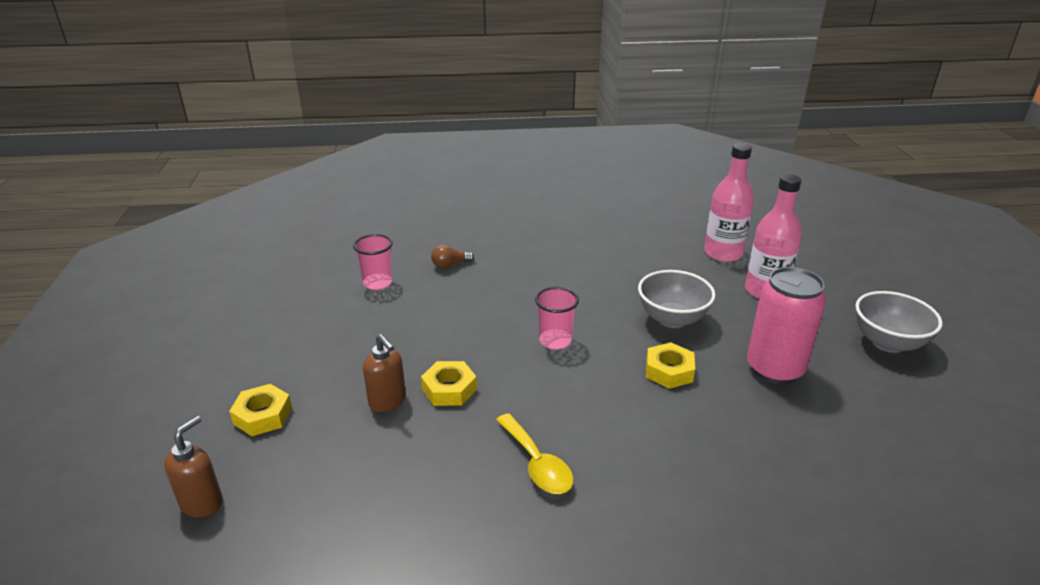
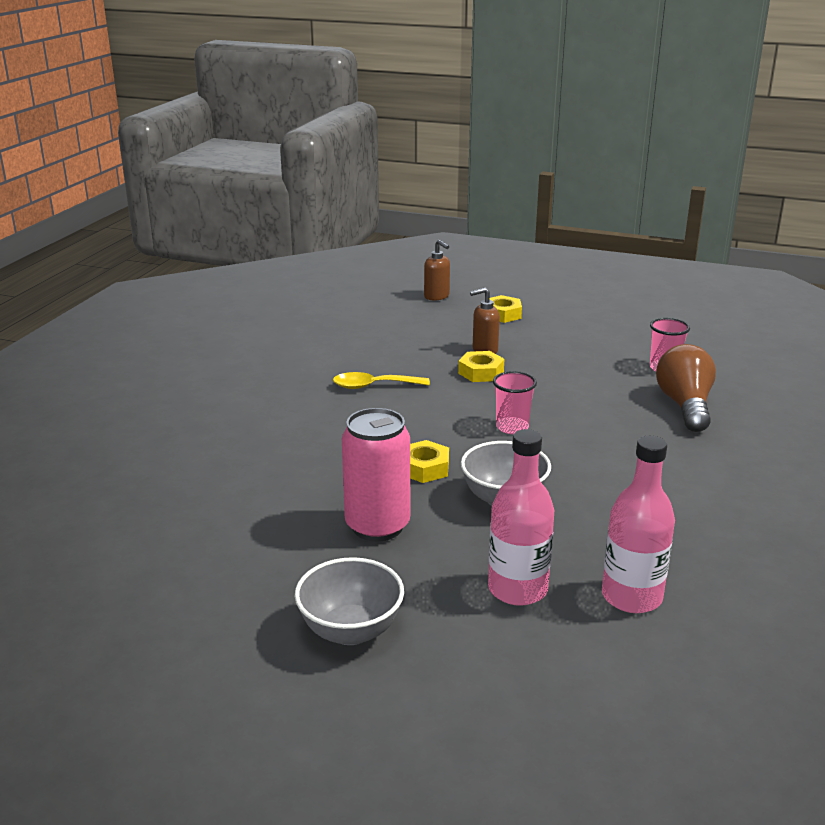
camera: 115 degrees right, 5 degrees down
(450, 265) = (685, 406): brown light bulb -> brown light bulb, size x2.16

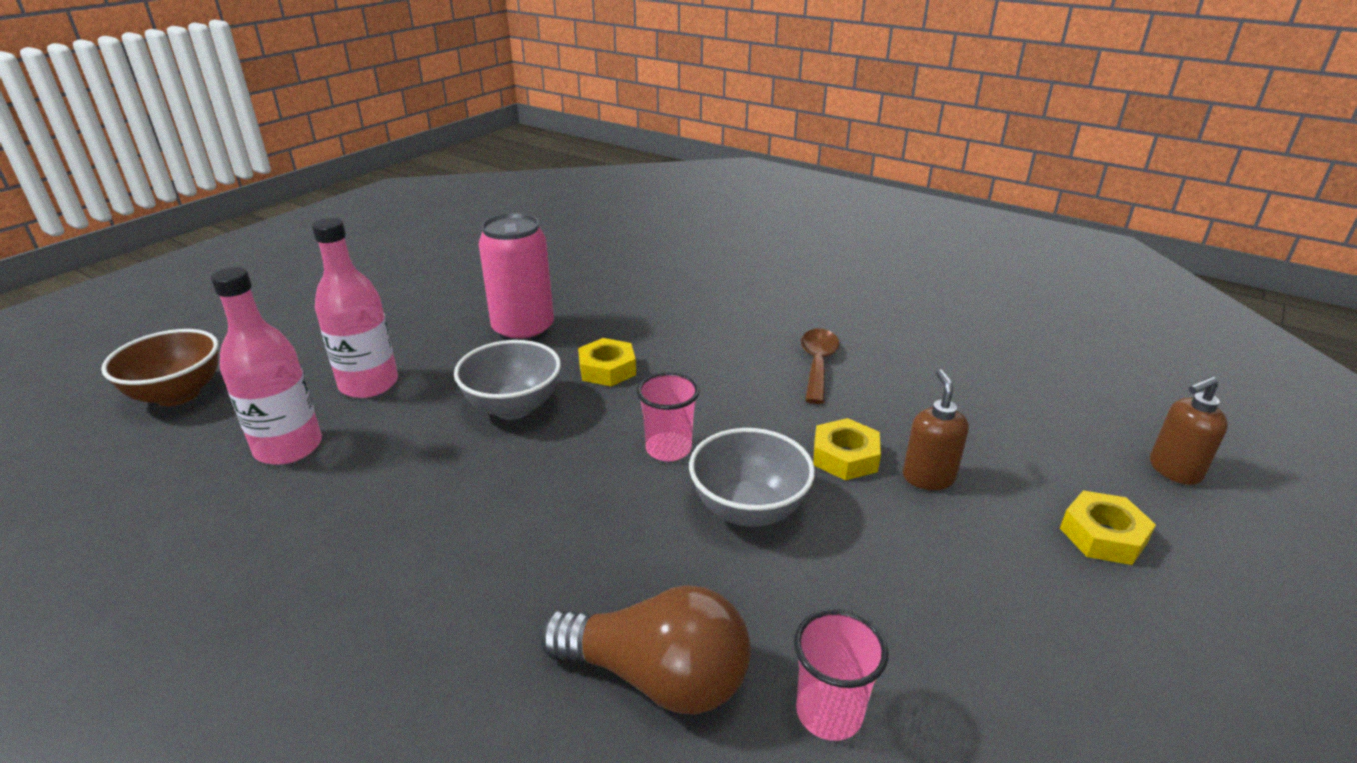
camera: 105 degrees right, 5 degrees up
(351, 630) = (401, 304): grey bowl -> grey bowl (748, 509)
(373, 386) = (817, 364): yellow spoon -> brown spoon
(616, 722) = (178, 394): none -> brown bowl

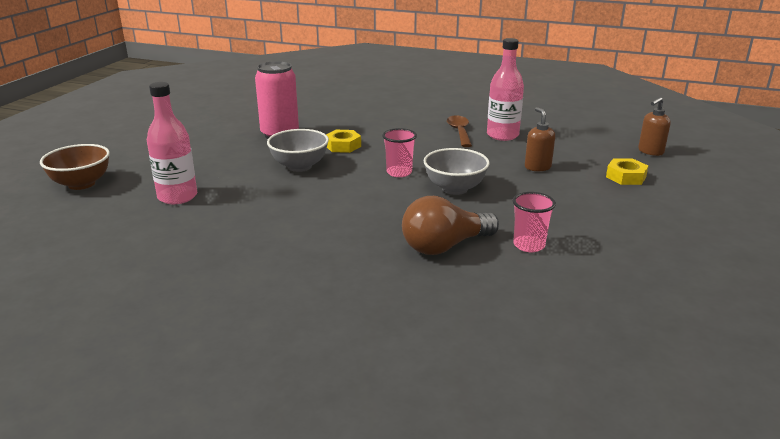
camera: 15 degrees left, 5 degrees down
(369, 384) = (203, 167): pink bottle -> pink bottle (502, 135)
(657, 677) = (444, 246): brown light bulb -> brown light bulb turned 150 degrees clockwise
(845, 457) = (493, 165): yellow nut -> none

